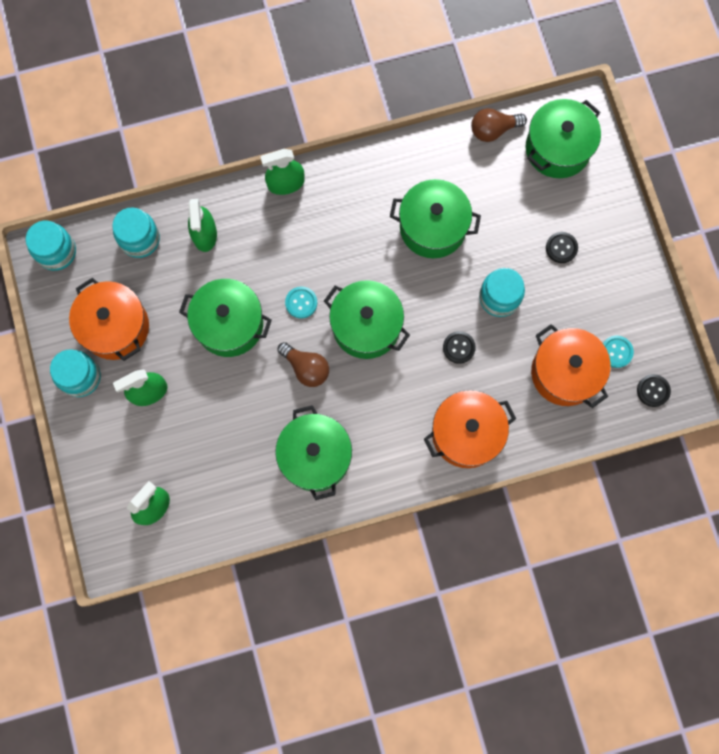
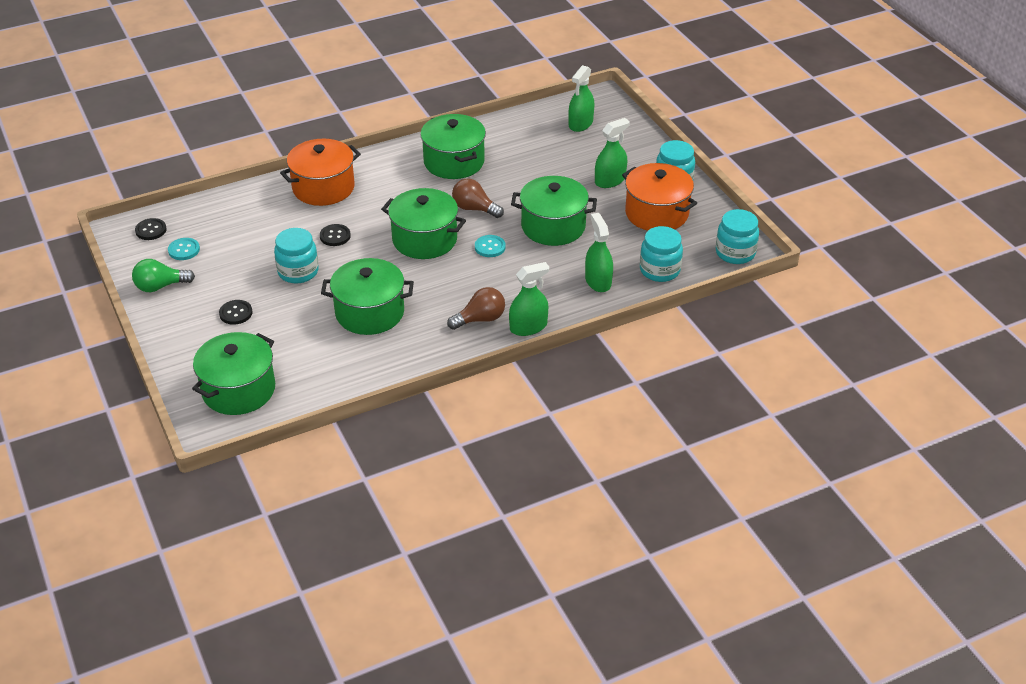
camera: 170 degrees right, 35 degrees down
(493, 130) = (311, 397): brown light bulb -> brown light bulb (480, 319)
(564, 372) = (234, 232): orange pot -> none
(636, 299) = (160, 286): none -> green light bulb

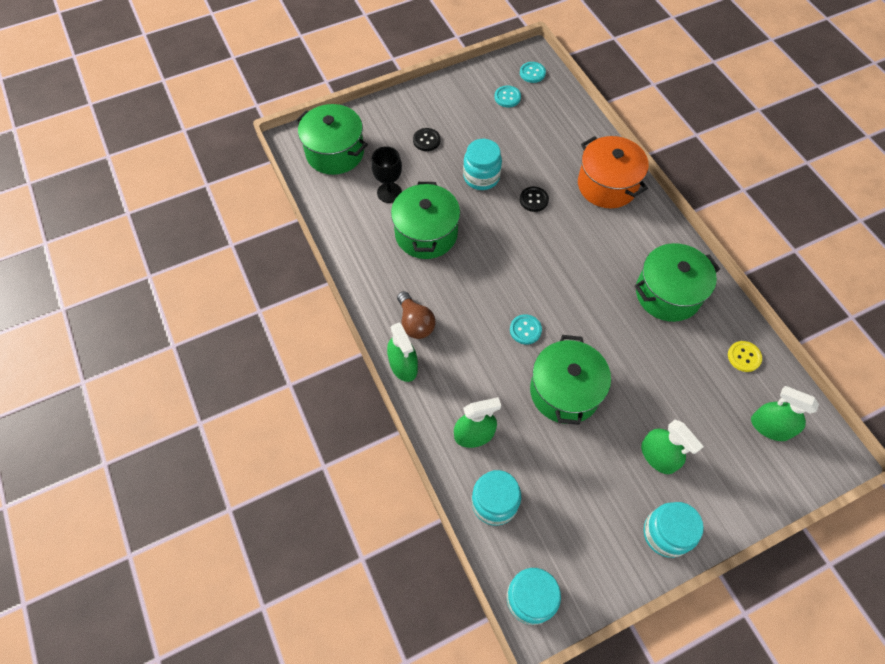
camera: 90 degrees right, 20 degrees up
(151, 230) = (532, 73): black button -> turquoise button
(160, 286) = (460, 89): green light bulb -> none
(309, 342) = (389, 192): none -> black goblet
(424, 239) = (533, 272): green pot -> none
(474, 209) = (588, 315): brown light bulb -> none
(518, 129) = (744, 357): none -> yellow button
(657, 213) = (600, 507): orange pot -> none

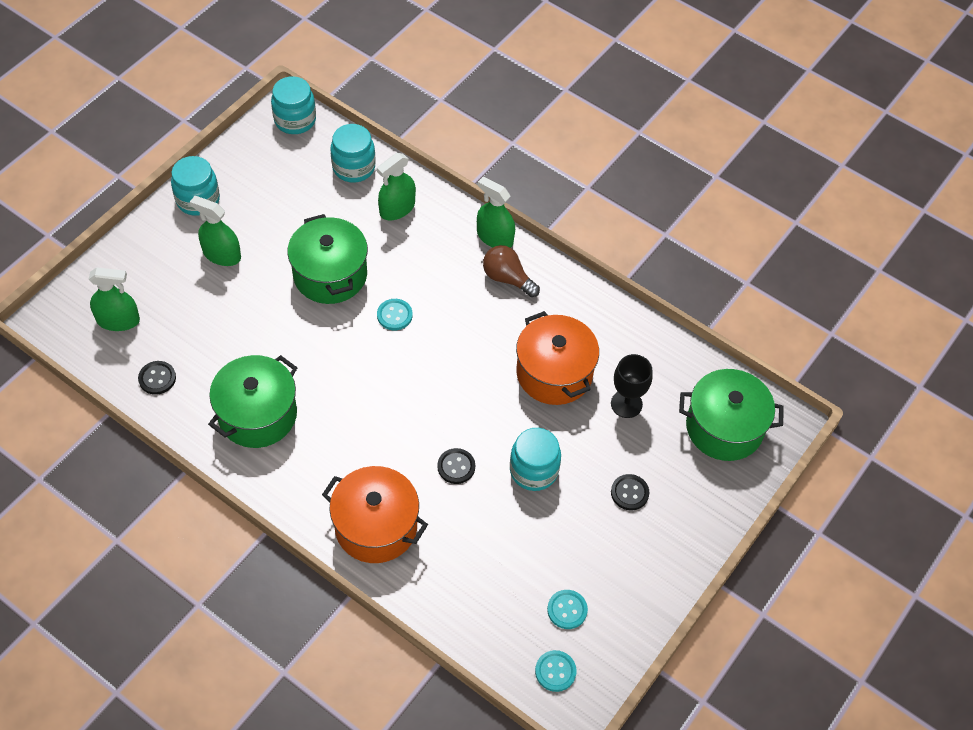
camera: 150 degrees right, 5 degrees down
(426, 234) = (554, 373): green pot -> orange pot
(744, 357) = (157, 378): yellow button -> black button

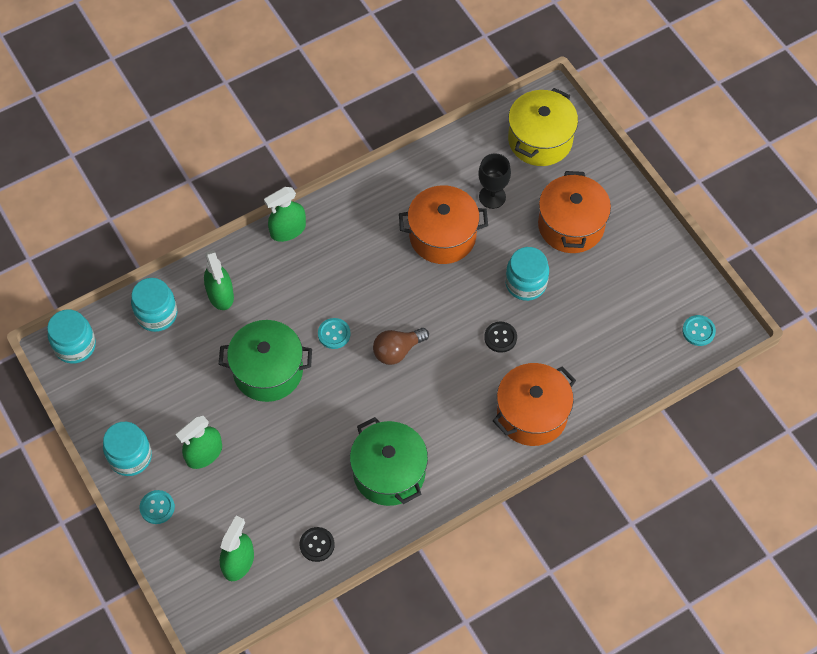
camera: 65 degrees left, 5 degrees up
(507, 278) = (335, 236): brown light bulb -> brown light bulb (397, 351)
(567, 610) = (652, 305): turquoise button -> turquoise button (157, 507)
(629, 493) = (571, 225): black button -> orange pot
(724, 427) = (540, 140): green pot -> yellow pot

